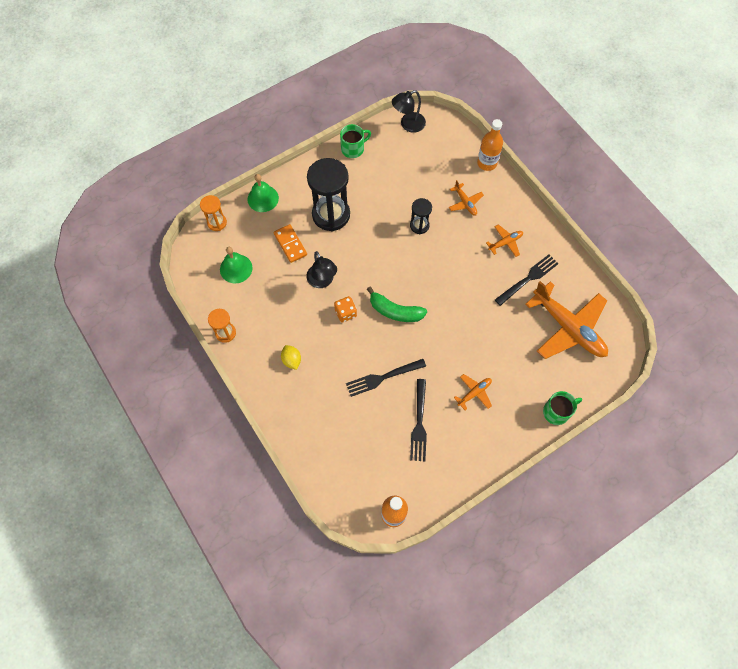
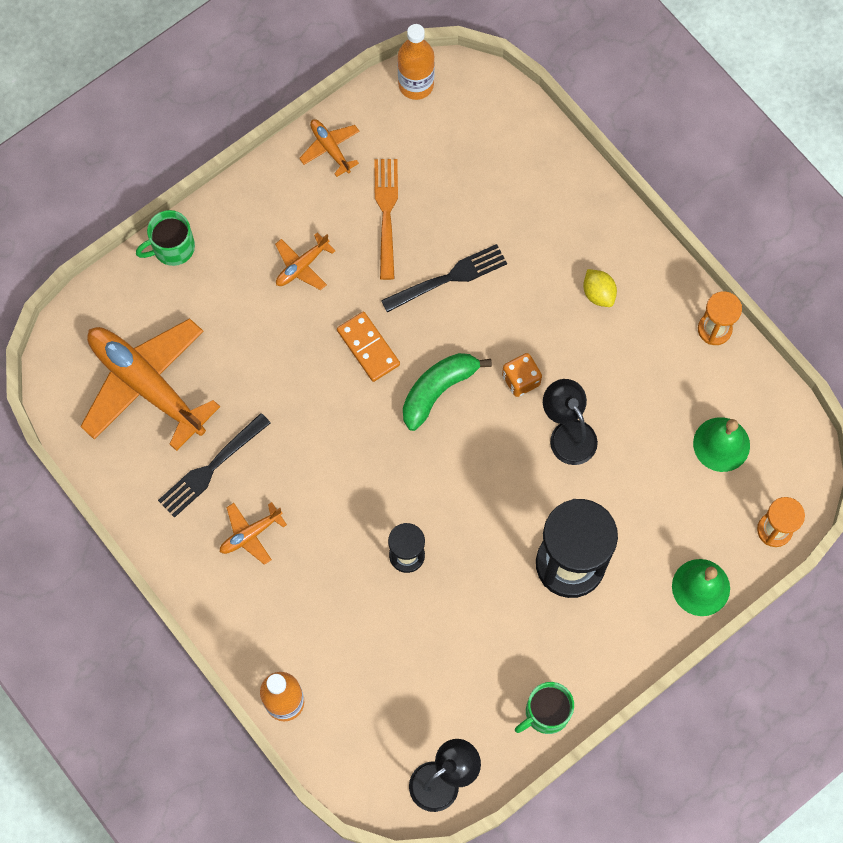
camera: 175 degrees right, 5 degrees up
(290, 244) = (634, 498): orange domino -> orange domino (368, 348)
(395, 311) = (438, 390): green banana -> green banana turned 60 degrees counterclockwise
(419, 423) = (386, 213): black fork -> orange fork
(465, 203) = (324, 610): orange plane -> orange plane (330, 148)

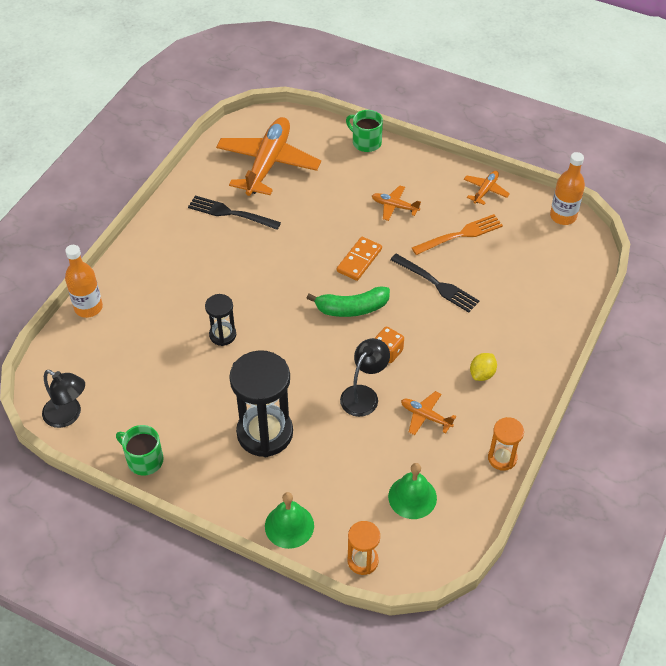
camera: 65 degrees right, 20 degrees down
(250, 534) = (195, 248): orange plane -> orange plane (425, 416)
(438, 390) = (352, 308): green banana -> green banana turned 150 degrees clockwise

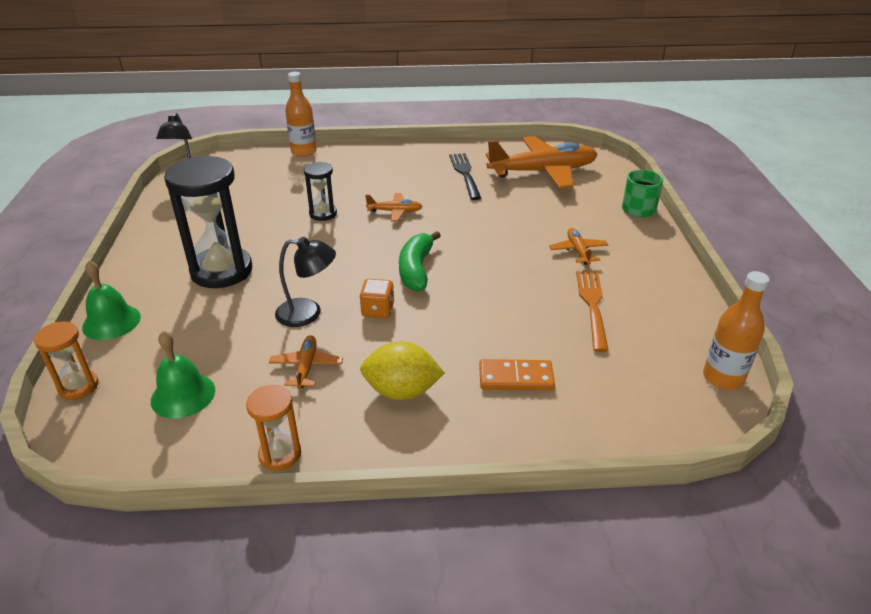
camera: 60 degrees right, 15 degrees down
(144, 460) = (159, 222): green mug -> none
(352, 308) = (416, 269): green banana -> green banana turned 45 degrees clockwise
(359, 260) = (483, 253): orange domino -> orange domino (516, 377)
(436, 284) = (503, 312): black fork -> none
(460, 235) = (592, 306): orange fork -> orange fork turned 120 degrees counterclockwise
(482, 374) = (402, 391): yellow lemon -> yellow lemon, size x1.62
(485, 190) = (679, 302): orange plane -> orange plane (395, 212)

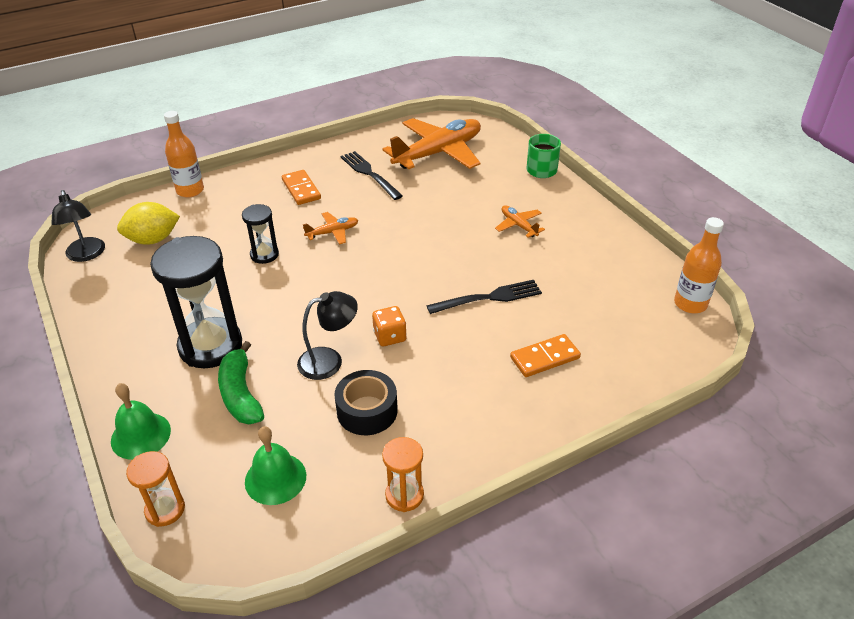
camera: 25 degrees left, 5 degrees up
(306, 367) = (367, 411): orange plane -> black tape
(395, 172) = (301, 189): none -> orange domino
(402, 391) = (464, 403): yellow lemon -> yellow lemon (153, 240)
(416, 269) = (395, 286): green banana -> green banana (240, 394)
(499, 306) = (489, 298): none -> black fork
(592, 306) = (561, 273): orange fork -> none

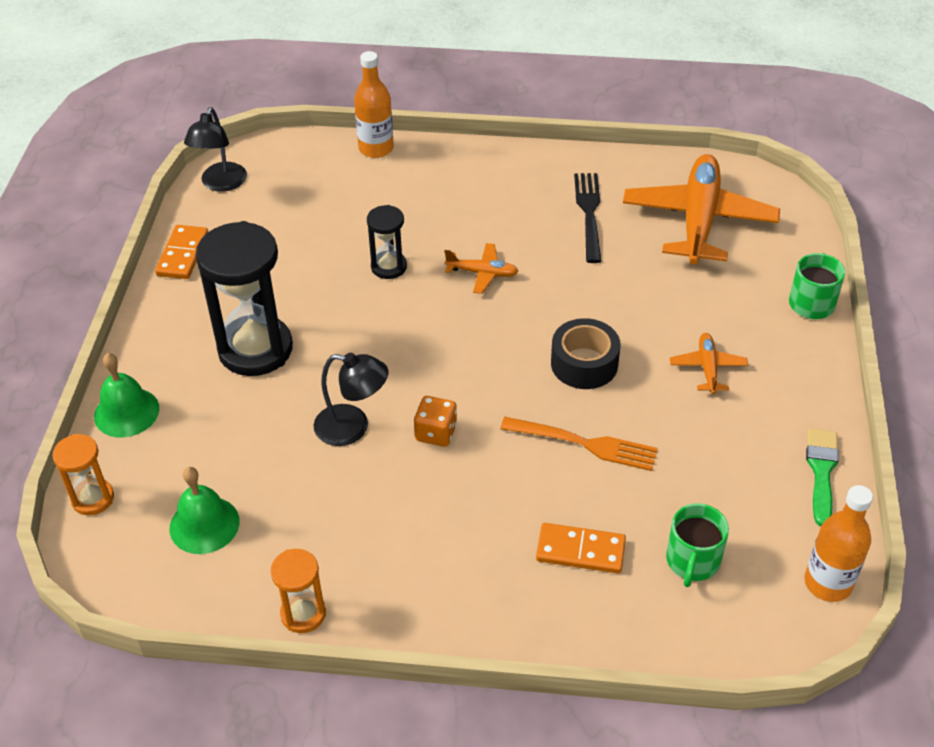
camera: 35 degrees right, 5 degrees up
(153, 240) = (294, 195): yellow lemon -> none
(240, 394) = (242, 418): green banana -> none
(301, 189) = (494, 200): orange domino -> orange domino (183, 254)
(367, 411) = (343, 504): black tape -> black tape (584, 364)
(438, 153) = (698, 220): orange plane -> orange plane turned 75 degrees counterclockwise
(489, 298) = (585, 444): black fork -> orange fork
(612, 330) = (692, 561): none -> green mug
(630, 250) = (821, 471): none -> green brush

